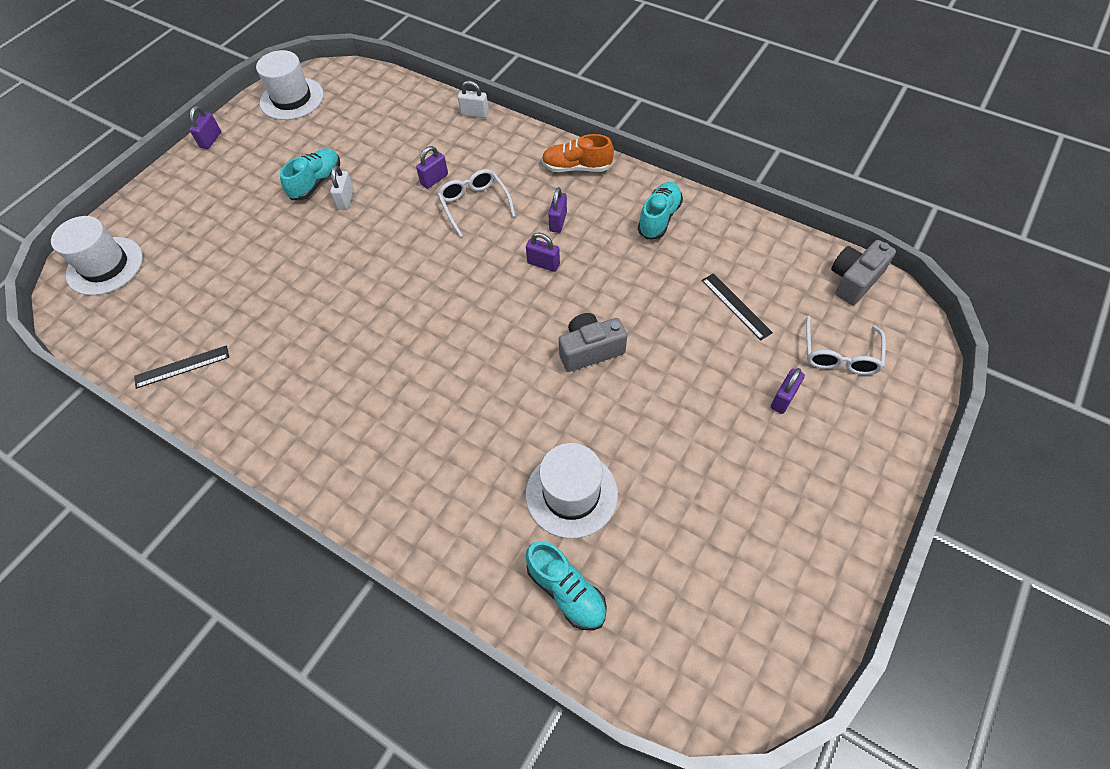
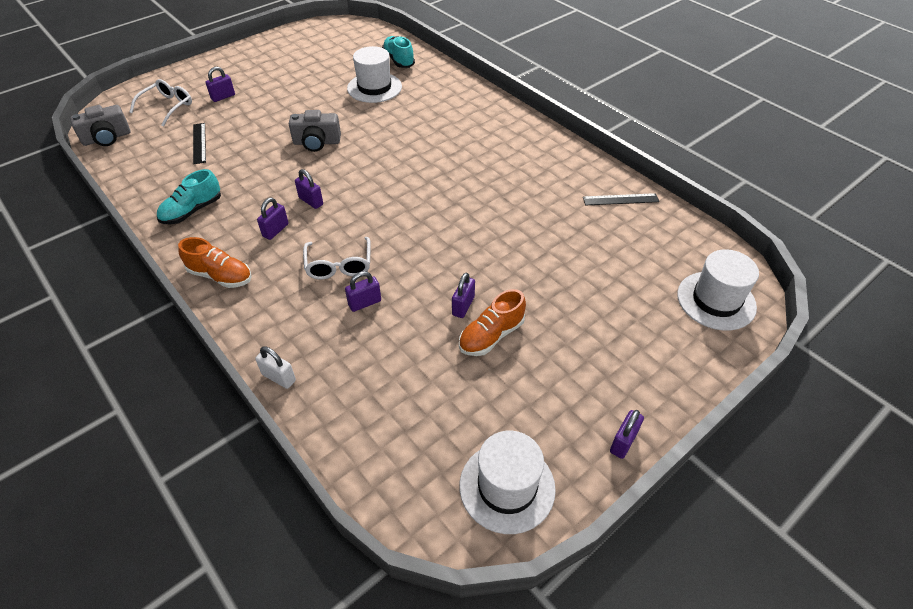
camera: 165 degrees left, 10 degrees down
(316, 182) = (491, 335): turquoise shoe -> orange shoe
(346, 199) = (463, 306): white padlock -> purple padlock

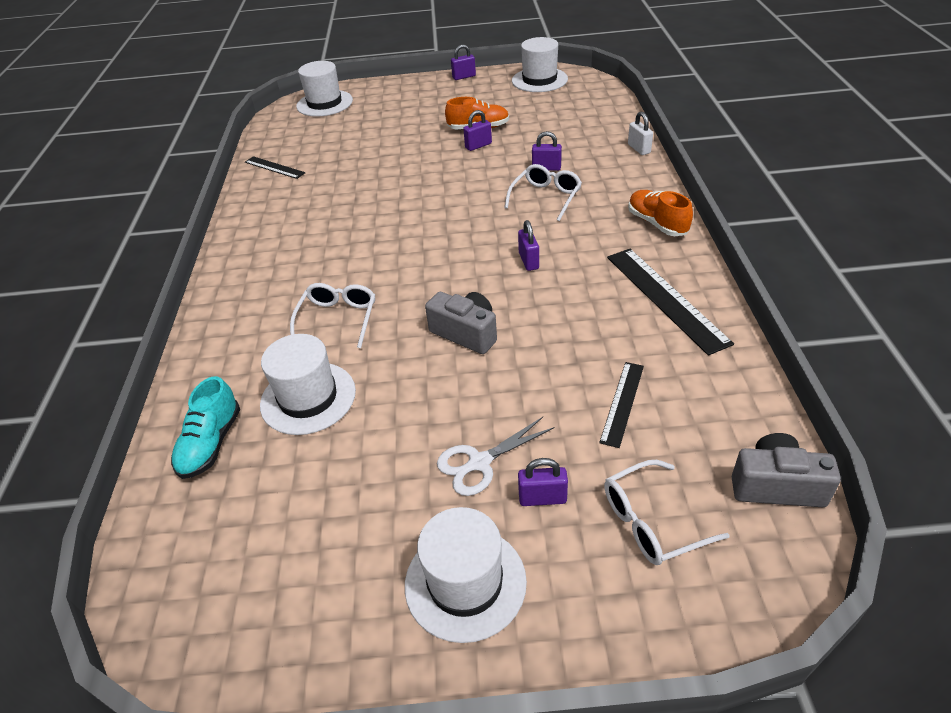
camera: 140 degrees left, 5 degrees down
(192, 211) = (665, 298): turquoise shoe -> black ruler
(241, 67) = (465, 582): none -> white hat
(262, 97) = (479, 462): none -> white scissors
(275, 230) = (583, 245): purple padlock -> none
(404, 121) = (338, 319): none -> white glasses

